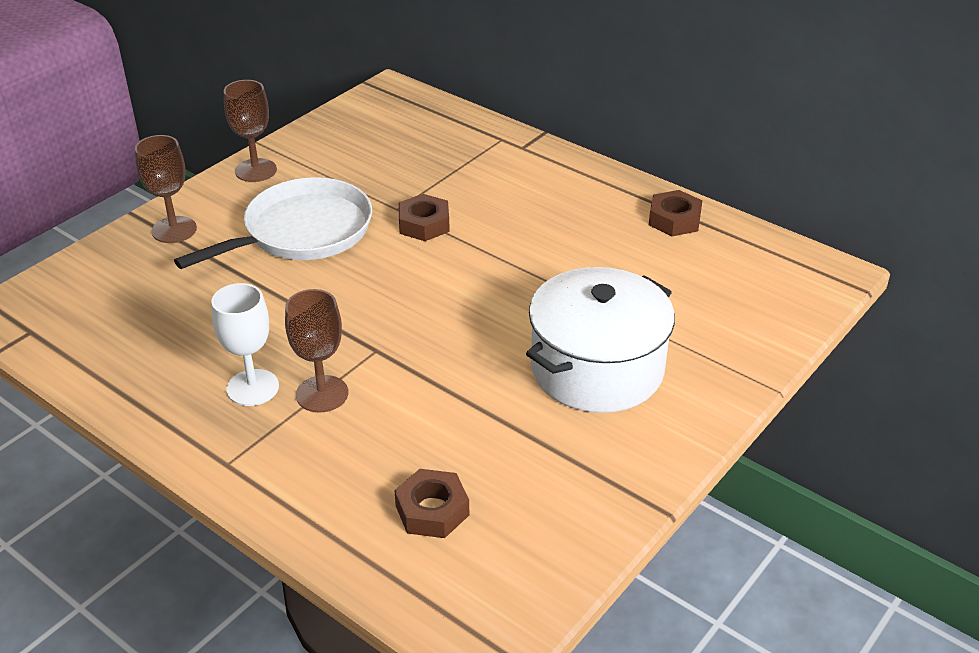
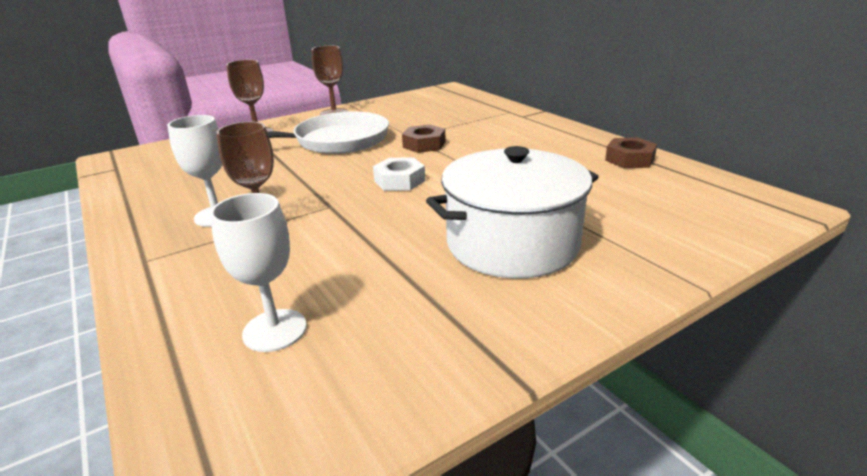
camera: 20 degrees right, 10 degrees down
(431, 296) = (399, 181): none -> white nut
(432, 510) = (275, 330): brown nut -> white goblet

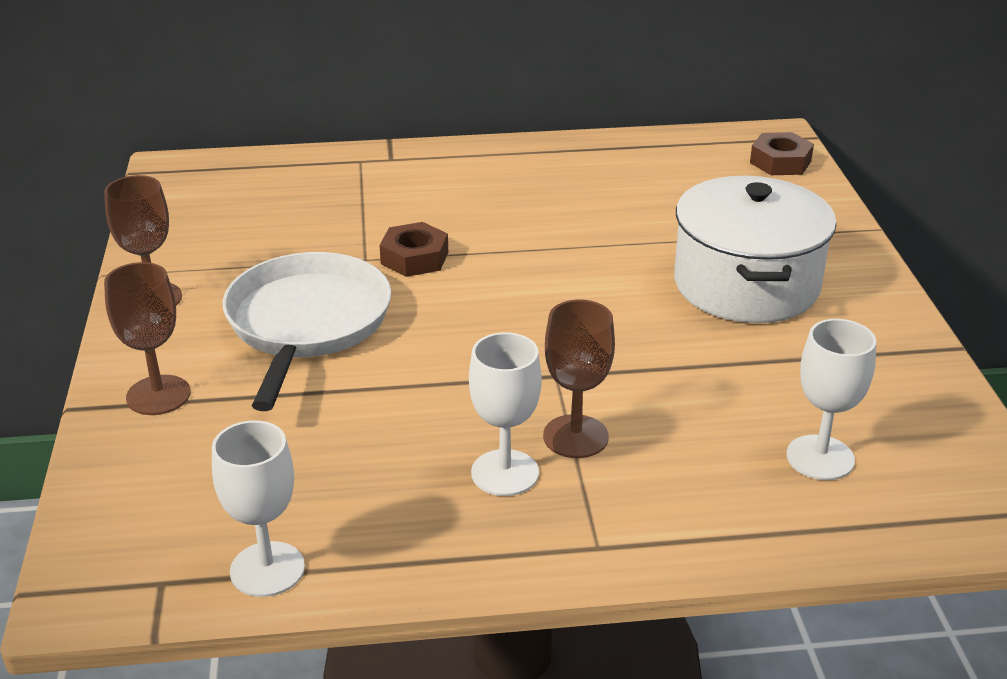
camera: 65 degrees left, 5 degrees up
(124, 184) = (267, 569): none -> white goblet
(399, 181) = (525, 308): white nut -> none
(629, 159) = (611, 154): brown nut -> brown nut (780, 162)

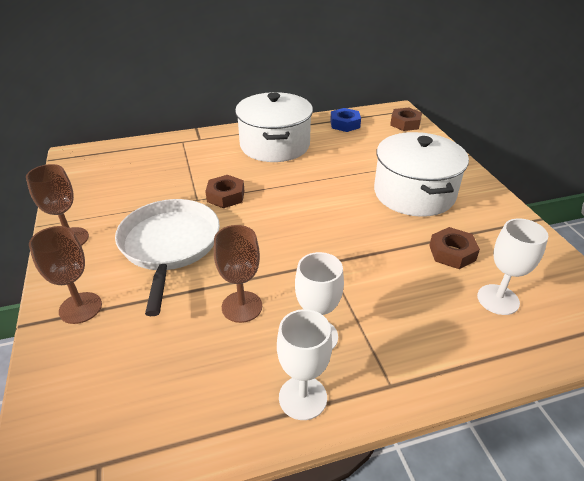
camera: 10 degrees left, 5 degrees up
(267, 569) = (174, 440): white goblet -> white goblet (303, 397)
(522, 181) = (275, 145): none -> white pot
(575, 436) = (352, 304): brown goblet -> brown goblet (242, 306)
(664, 154) = (345, 124): none -> blue nut
(773, 383) = (452, 253): none -> brown nut

